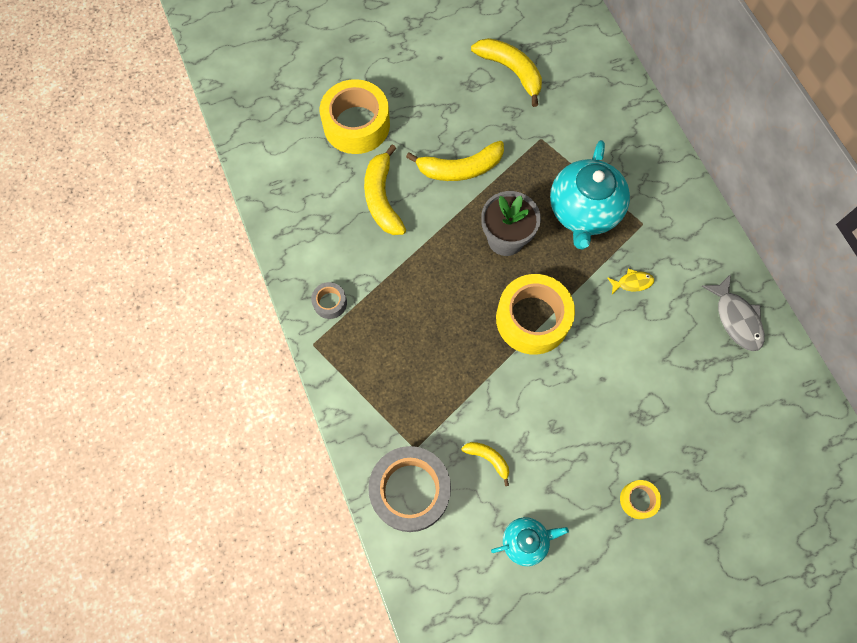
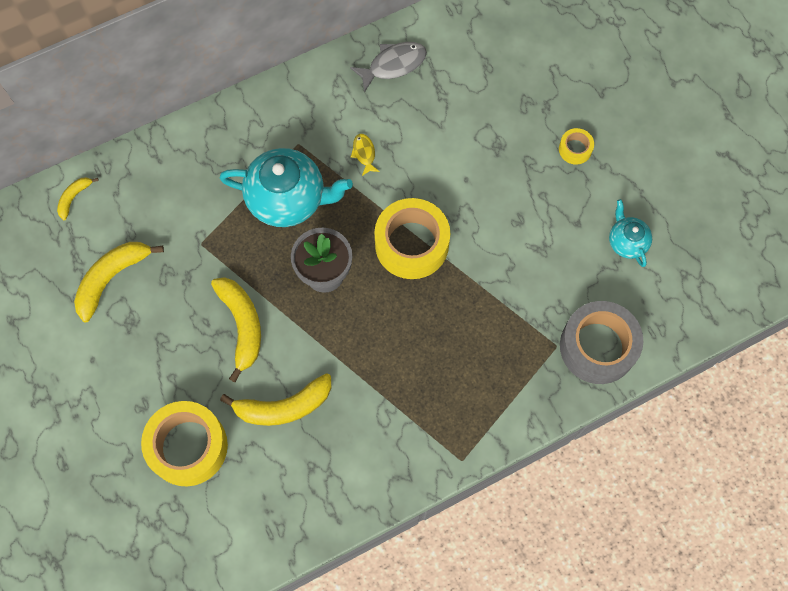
camera: 95 degrees left, 0 degrees up
(330, 303) = (413, 448): grey tape -> none
(488, 459) = (557, 278): yellow banana -> yellow banana (74, 198)

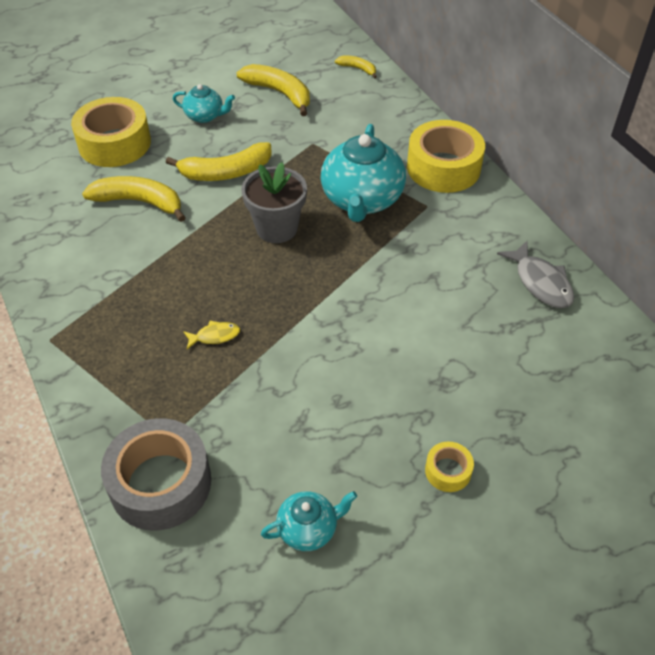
camera: 90 degrees right, 20 degrees down
(146, 355) = (205, 116): none -> turquoise teapot
(284, 406) = (139, 202): yellow banana -> yellow banana turned 120 degrees clockwise
(364, 153) = (420, 258): yellow fish -> yellow fish (215, 336)
(411, 244) = (309, 298): yellow tape -> yellow tape (443, 167)

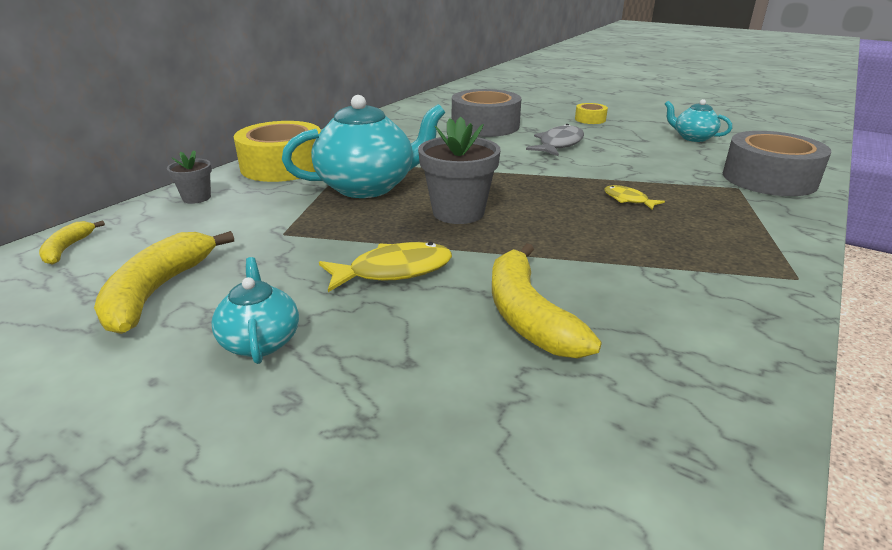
camera: 120 degrees left, 20 degrees down
(114, 143) = (418, 418): yellow tape -> none
(226, 172) = (394, 271): yellow banana -> yellow fish
(403, 118) = (196, 198): none -> grey flower pot
(481, 347) = (485, 126): none -> grey tape
(540, 282) = (401, 121): grey fish -> grey fish (559, 144)

